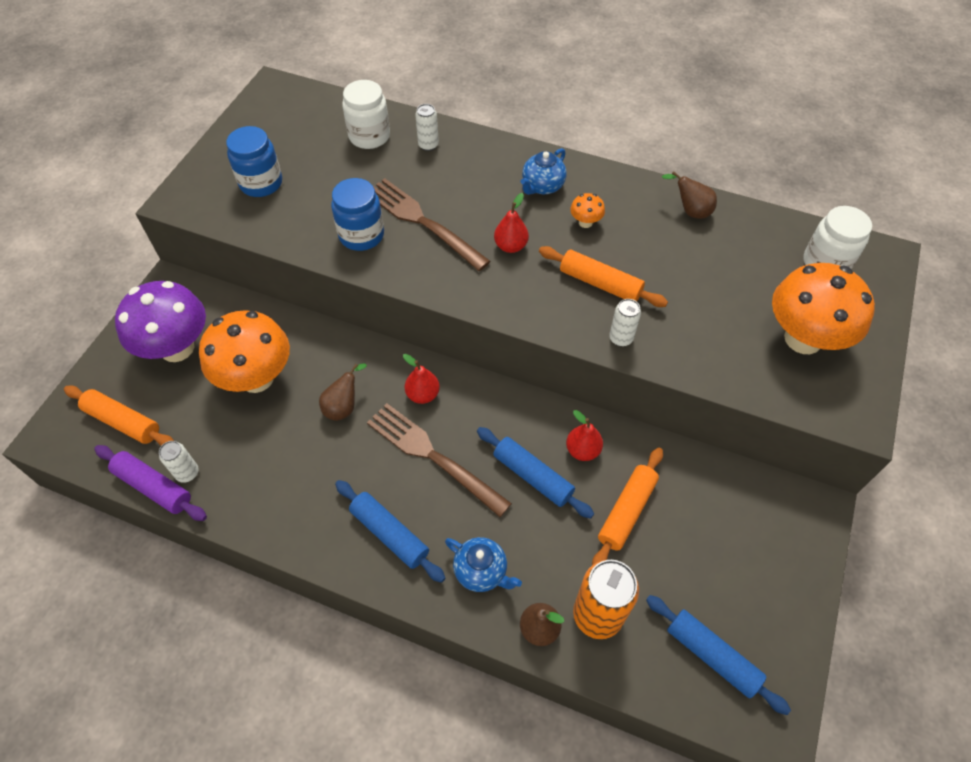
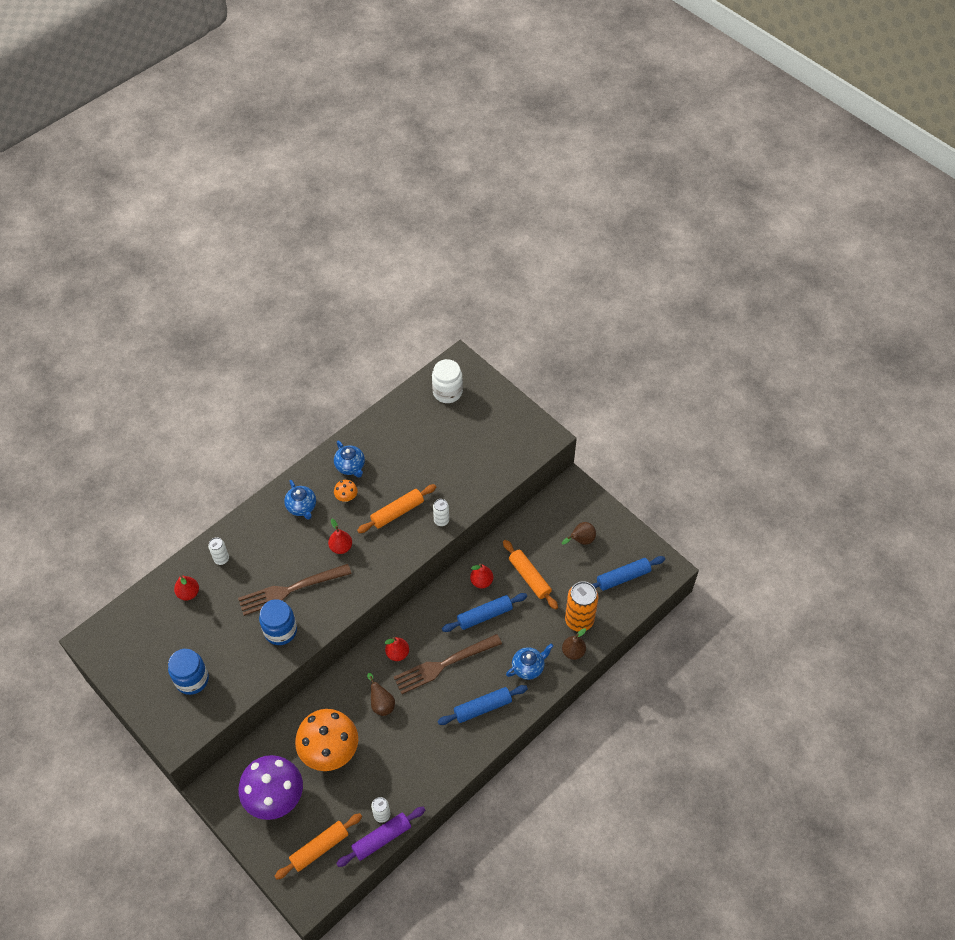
camera: 65 degrees left, 0 degrees up
(369, 136) = (188, 593): white jar -> red pear
(632, 208) = (350, 466): none -> blue teapot
(690, 211) = (371, 437): brown pear -> brown pear (581, 540)
(803, 338) = (489, 433): orange mushroom -> none

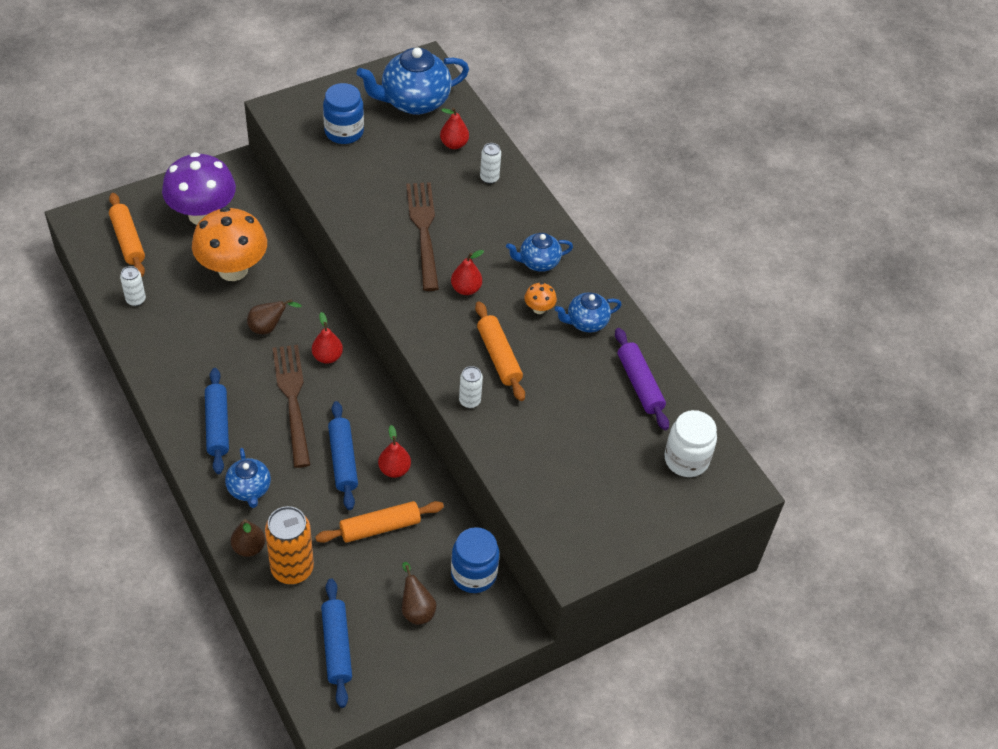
camera: 100 degrees right, 5 degrees down
(143, 636) = (414, 101): none -> blue teapot
(280, 631) = (372, 213): blue jar -> blue jar (473, 574)
(382, 839) = (109, 294): purple rolling pin -> purple rolling pin (639, 384)

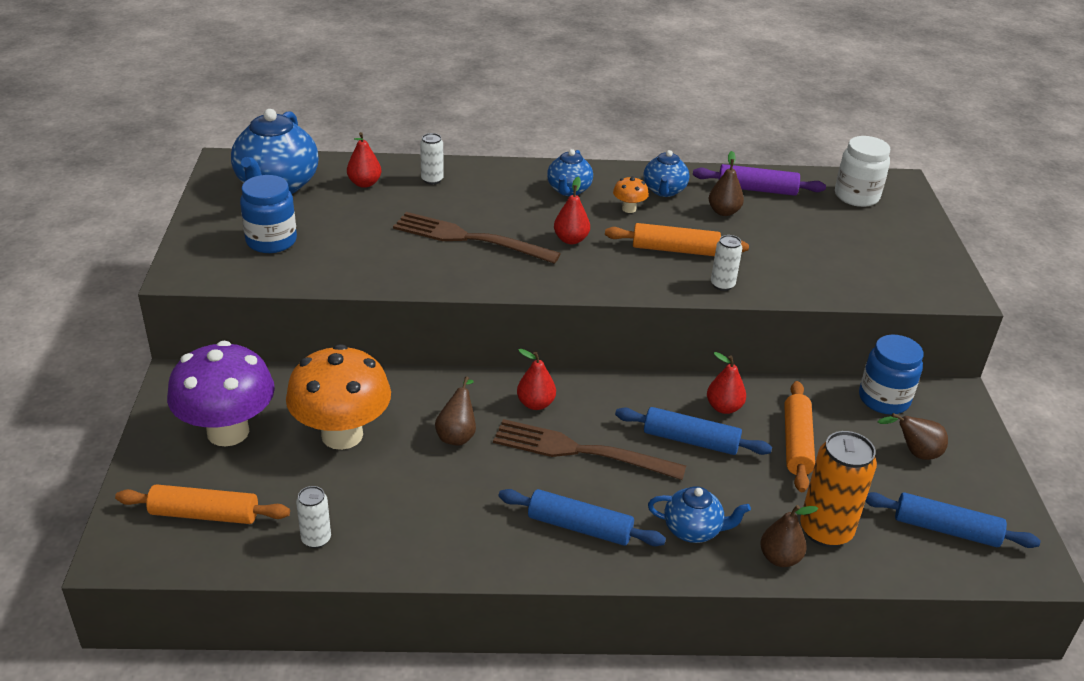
camera: 60 degrees left, 15 degrees down
(583, 371) = (723, 212): none -> brown pear

